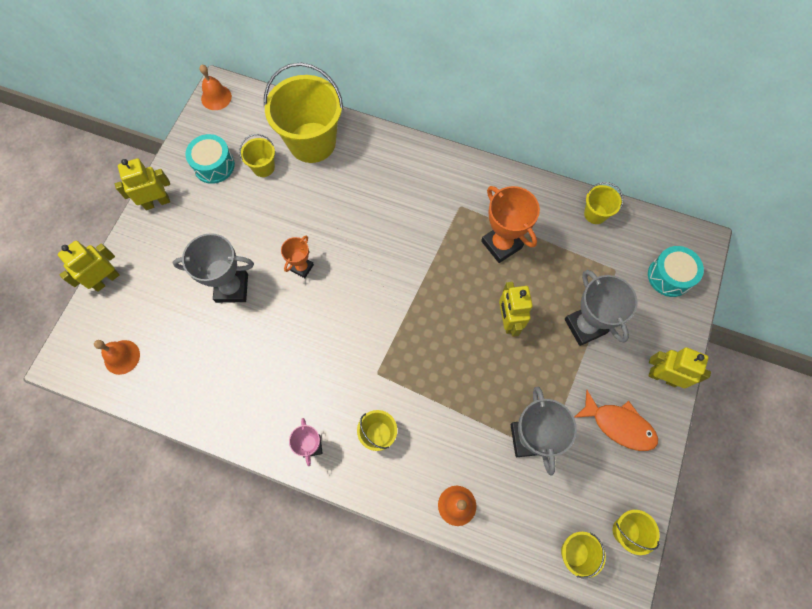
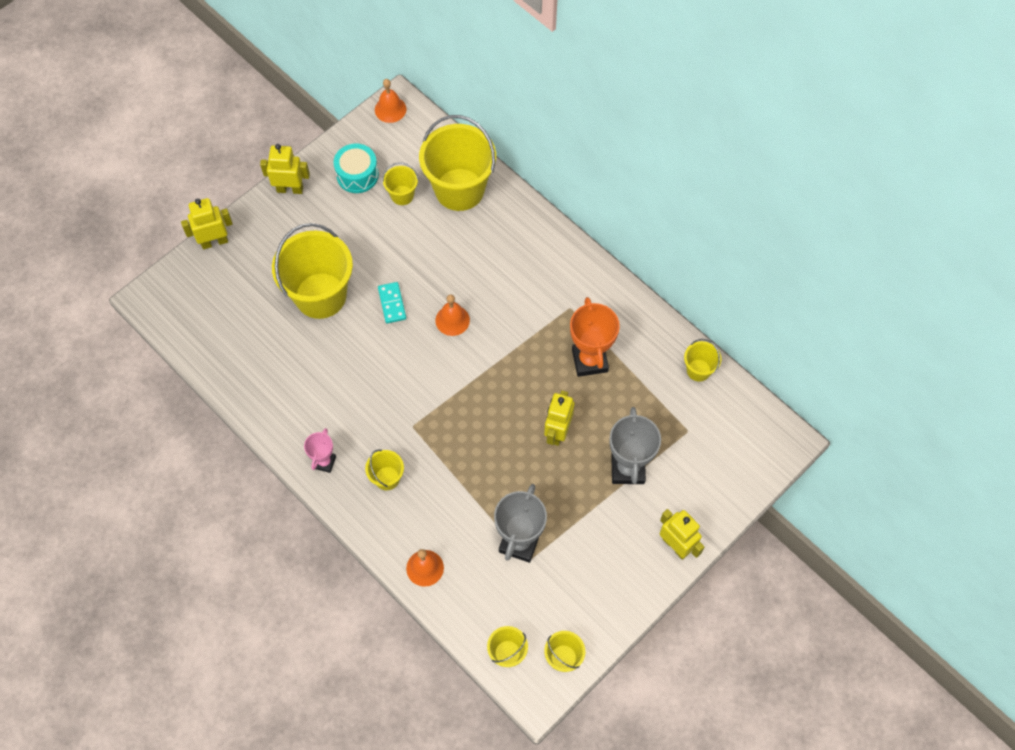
camera: 25 degrees right, 5 degrees down
(122, 357) = (198, 315): orange bell -> orange bell (452, 320)
(232, 288) = (320, 295): grey trophy -> yellow bucket
(302, 267) = (392, 303): orange trophy -> turquoise domino
(619, 425) = (609, 568): orange fish -> none
(669, 276) = (738, 459): turquoise drum -> none

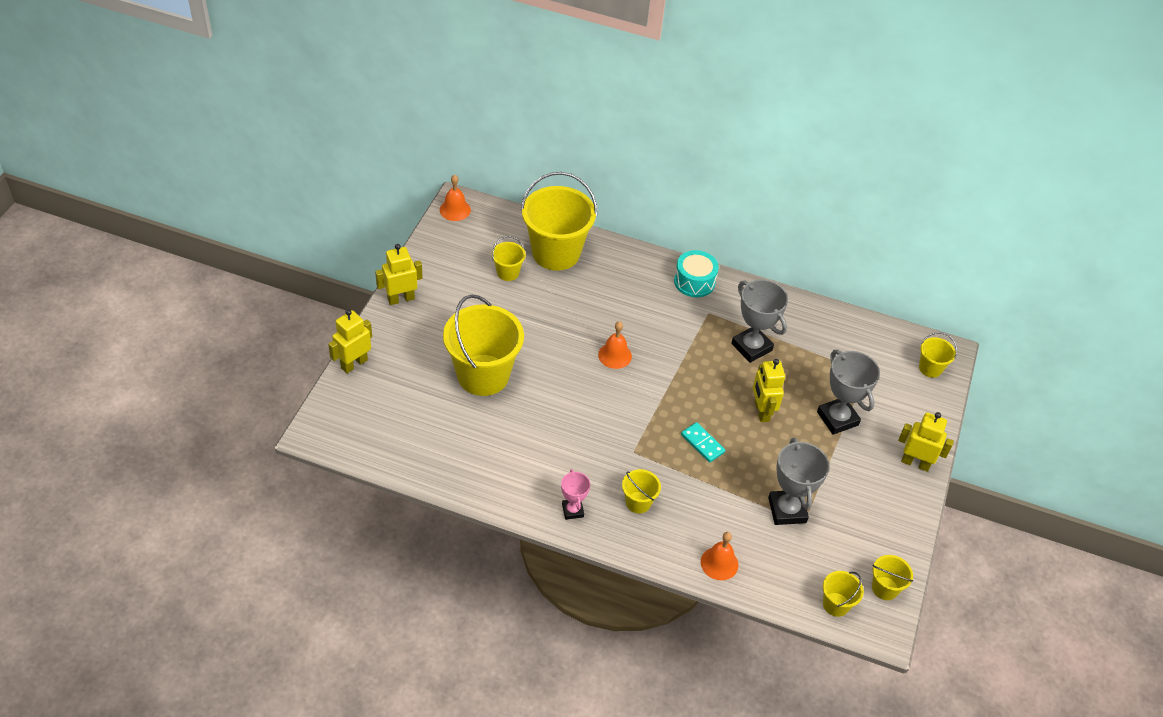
camera: 30 degrees left, 15 degrees down
(357, 175) = (457, 269): turquoise drum -> turquoise drum (694, 282)
(392, 303) = (553, 360): turquoise domino -> turquoise domino (702, 443)
(589, 360) = (751, 347): orange trophy -> grey trophy
(698, 370) = (843, 324): yellow bucket -> yellow bucket (930, 368)

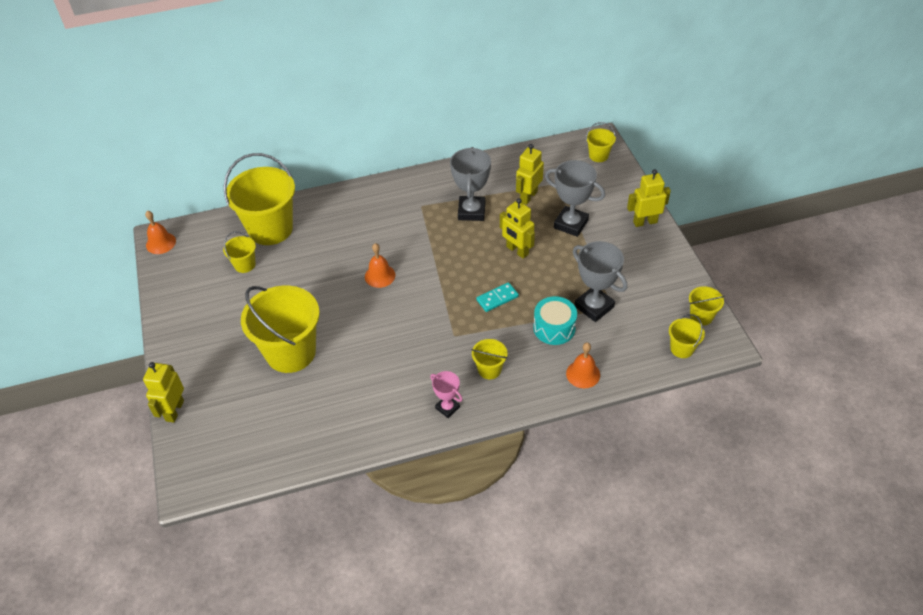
camera: 30 degrees left, 0 degrees up
(401, 299) = (172, 336): yellow robot -> yellow robot (528, 196)
(694, 282) = (392, 190): turquoise drum -> turquoise drum (554, 328)
(702, 443) = (497, 298): turquoise domino -> turquoise domino turned 45 degrees counterclockwise
(751, 347) = (471, 211): grey trophy -> grey trophy turned 75 degrees clockwise

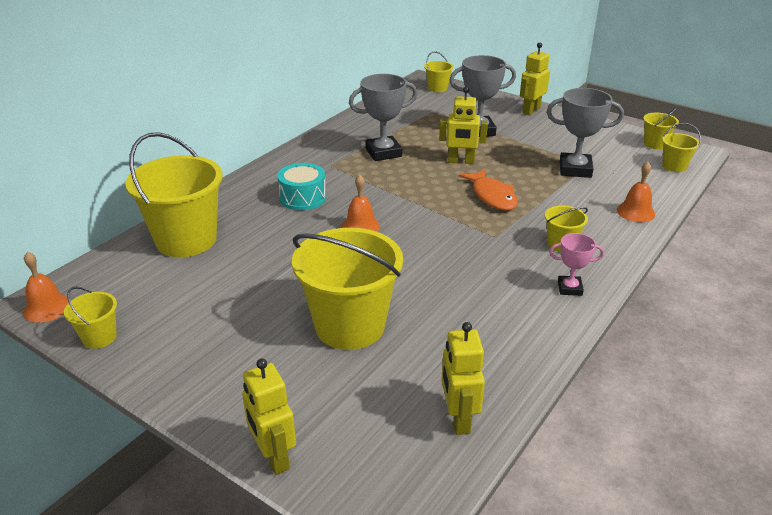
camera: 40 degrees left, 15 degrees down
(244, 265) = (192, 280): yellow bucket -> yellow bucket (99, 337)
(471, 211) = (383, 152): grey trophy -> grey trophy turned 75 degrees counterclockwise
(497, 298) = (492, 196): turquoise domino -> orange fish
(528, 196) = (418, 127): yellow robot -> yellow robot (458, 418)
(554, 328) = (567, 194): turquoise drum -> turquoise drum (303, 198)

